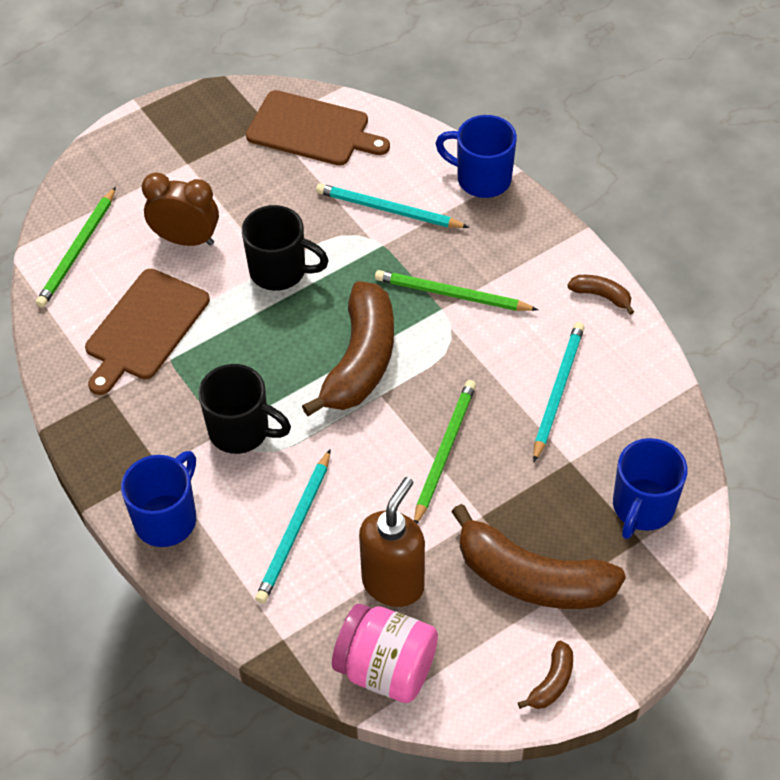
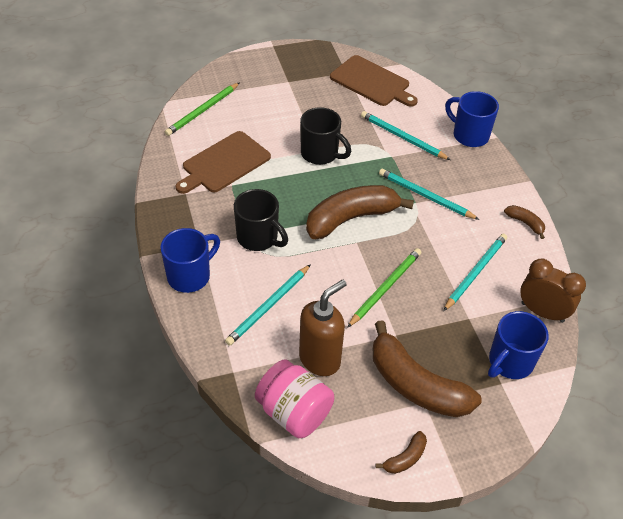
camera: 15 degrees right, 5 degrees down
(186, 239) = (270, 122): brown clock -> brown clock (542, 312)
(360, 361) = (351, 218): brown banana -> brown banana turned 150 degrees counterclockwise
(451, 294) = (425, 196): green pencil -> turquoise pencil

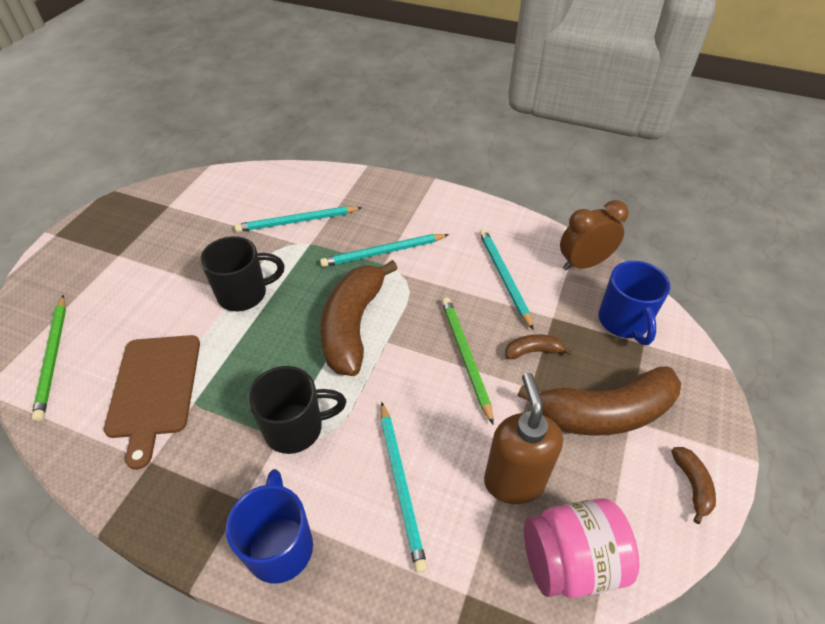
camera: 50 degrees left, 0 degrees up
(372, 82) = (205, 197): brown cutting board -> none
(469, 135) = (346, 179): blue mug -> none
(525, 223) = (478, 210): brown banana -> brown banana (533, 351)

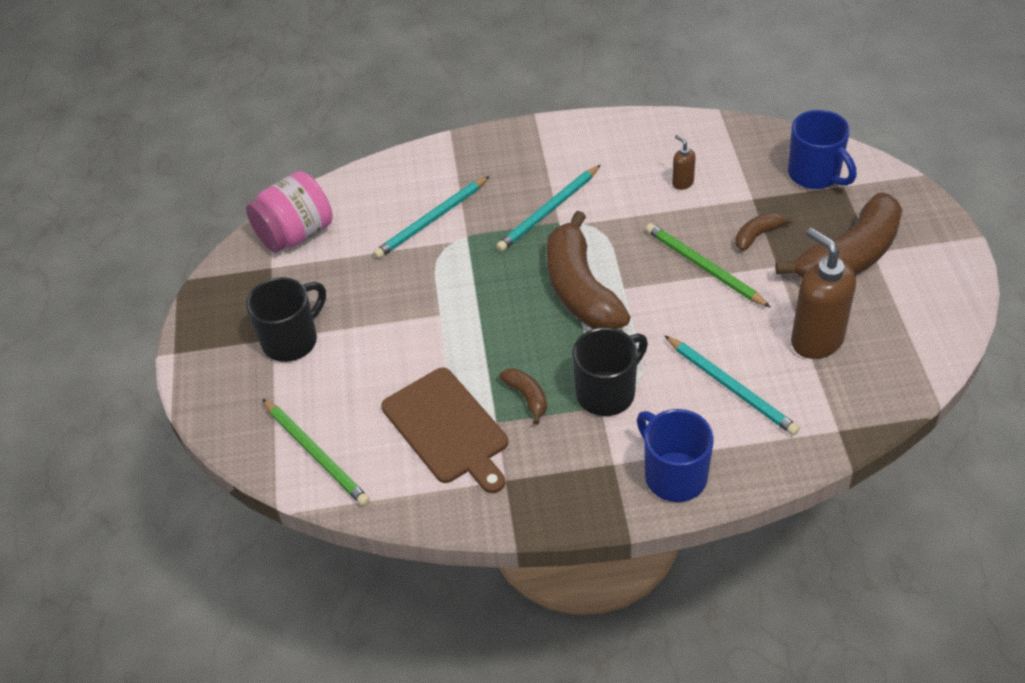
camera: 25 degrees left, 0 degrees up
(244, 294) = (448, 311): black mug -> black mug (292, 340)
(504, 277) = (682, 183): turquoise pencil -> brown soap dispenser
(570, 561) = (896, 371): pink jar -> pink jar (295, 234)
(583, 263) = (744, 137): brown clock -> none
(692, 485) = (948, 277): brown banana -> brown banana (527, 397)

